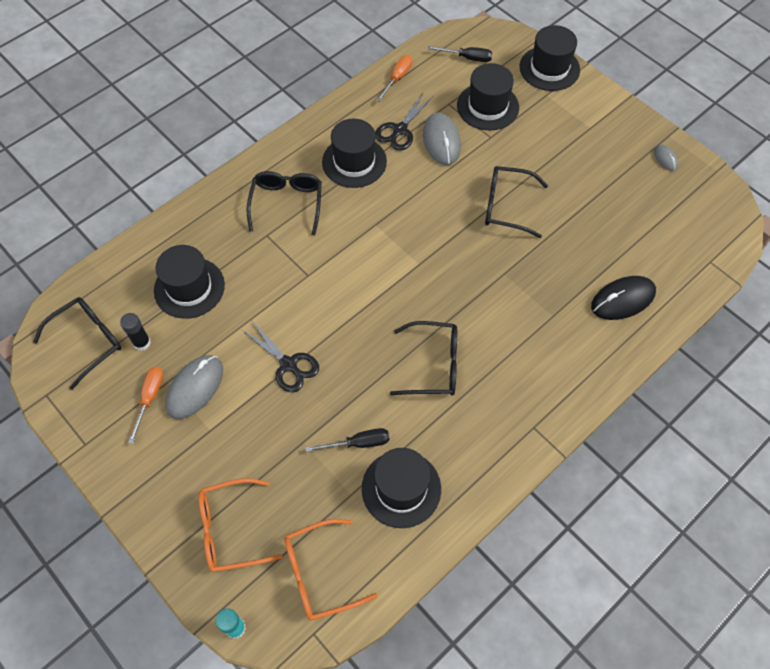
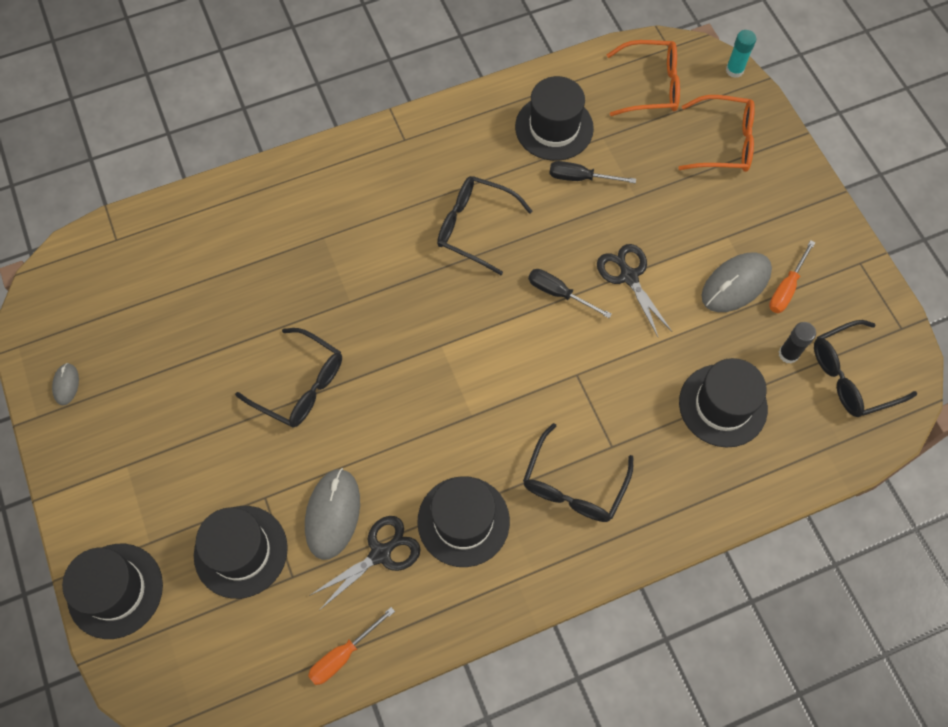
camera: 160 degrees left, 5 degrees up
(467, 58) = (221, 657): black screwdriver -> black screwdriver (559, 293)
(623, 299) = (239, 230): black mouse -> none

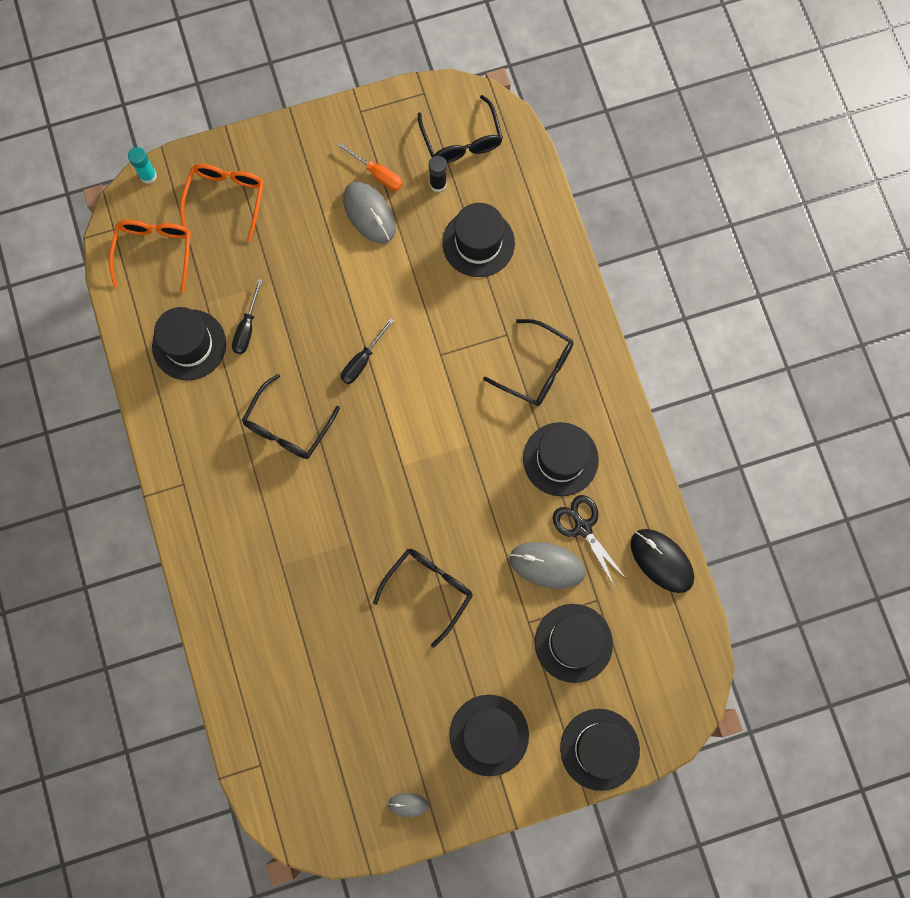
camera: 85 degrees left, 10 degrees up
(137, 463) = (489, 735): none -> black hat
(343, 655) = (661, 561): orange screwdriver -> black mouse
(629, 277) = (353, 299): black scissors -> none

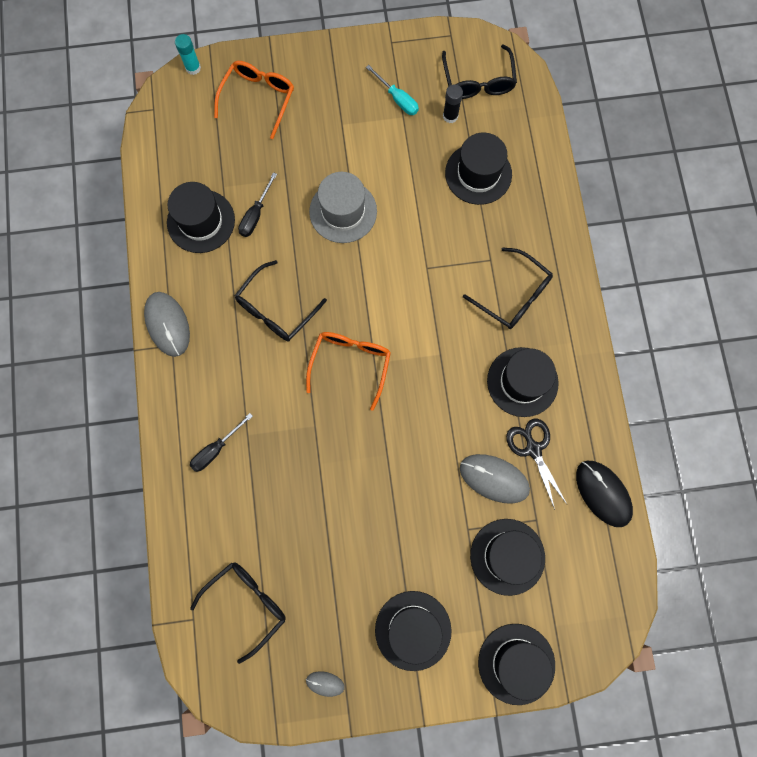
camera: 10 degrees right, 0 degrees up
(155, 251) = (186, 134): orange glasses -> orange glasses (350, 364)
(340, 308) = (343, 211): none -> grey hat
(362, 360) = (354, 261): black screwdriver -> black screwdriver (216, 449)
(369, 213) = (384, 132): grey mouse -> grey mouse (167, 324)
(377, 174) = (397, 99): orange screwdriver -> turquoise screwdriver
(429, 589) = (379, 482): black glasses -> black glasses (247, 604)

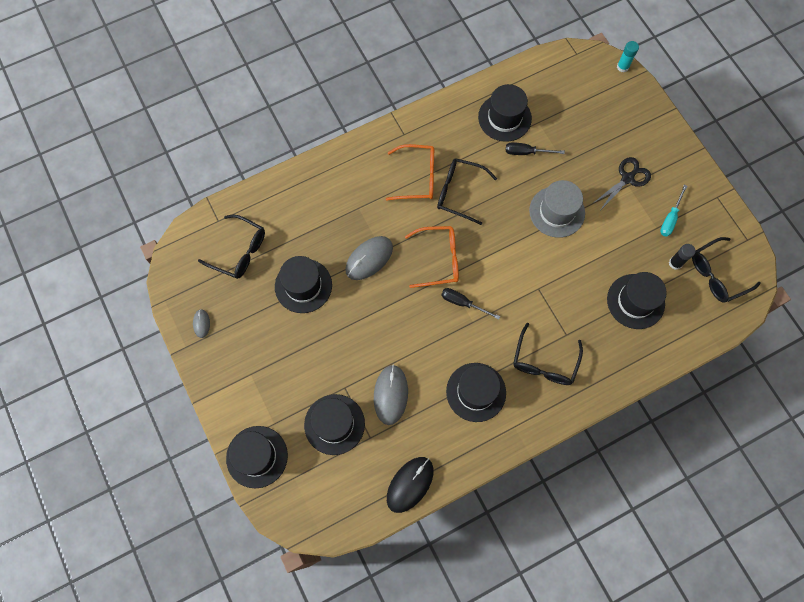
camera: 70 degrees right, 5 degrees down
(167, 324) = (418, 126): grey mouse -> grey mouse (369, 259)
(216, 449) = (340, 191): black screwdriver -> black screwdriver (463, 303)
(258, 98) = (620, 120): orange glasses -> orange glasses (417, 177)
(413, 630) = (257, 372): black hat -> black hat (303, 286)
(533, 449) = (425, 418): black scissors -> black scissors (627, 178)

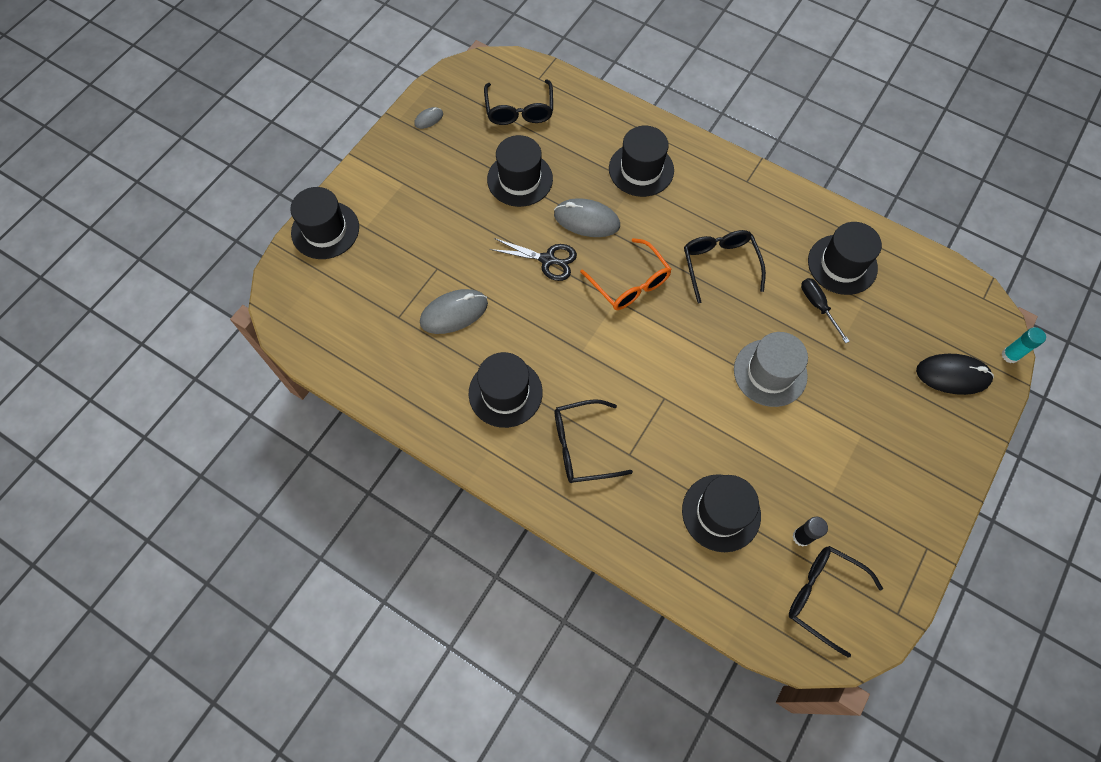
camera: 60 degrees right, 5 degrees down
(334, 424) = (394, 278): black hat -> black hat (641, 169)
(410, 484) = (369, 378): black mouse -> black mouse (952, 375)
(417, 177) = (708, 218): orange glasses -> none
(463, 303) = (597, 330): black screwdriver -> none
(627, 178) = (869, 429): black scissors -> black scissors (547, 260)
(670, 218) = (855, 503): turquoise screwdriver -> none

